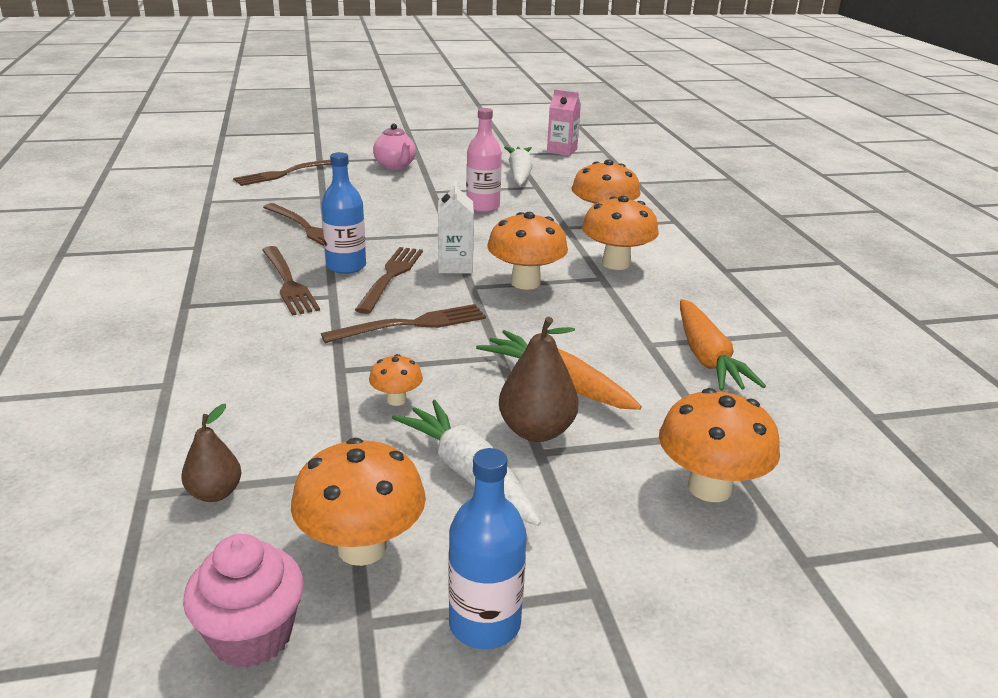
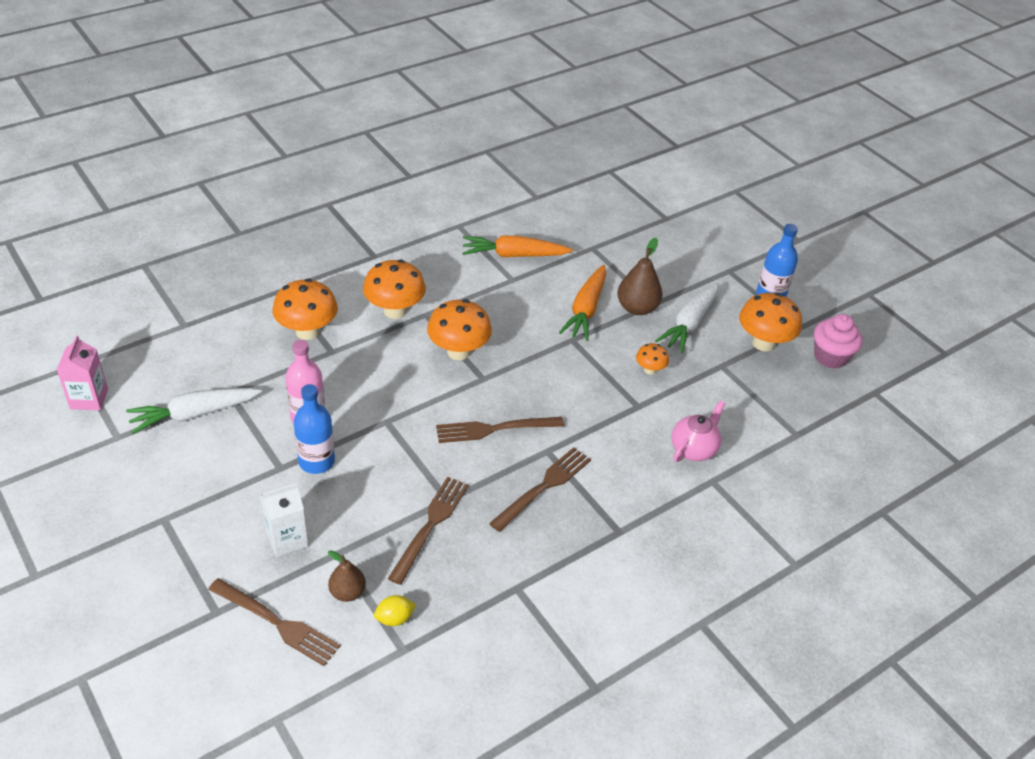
camera: 115 degrees left, 15 degrees up
(215, 493) = (774, 408): brown pear -> brown pear (347, 592)
(237, 203) = (394, 618): none -> yellow lemon
(346, 266) = (493, 463): blue bottle -> blue bottle (316, 461)
(395, 166) = (207, 529): pink teapot -> pink teapot (693, 449)
(412, 324) = (560, 392): brown fork -> none
(455, 266) = (452, 398): white carton -> white carton (287, 539)
(707, 358) = (513, 255): orange carrot -> orange carrot turned 150 degrees counterclockwise
(709, 488) = (638, 246): orange mushroom -> none

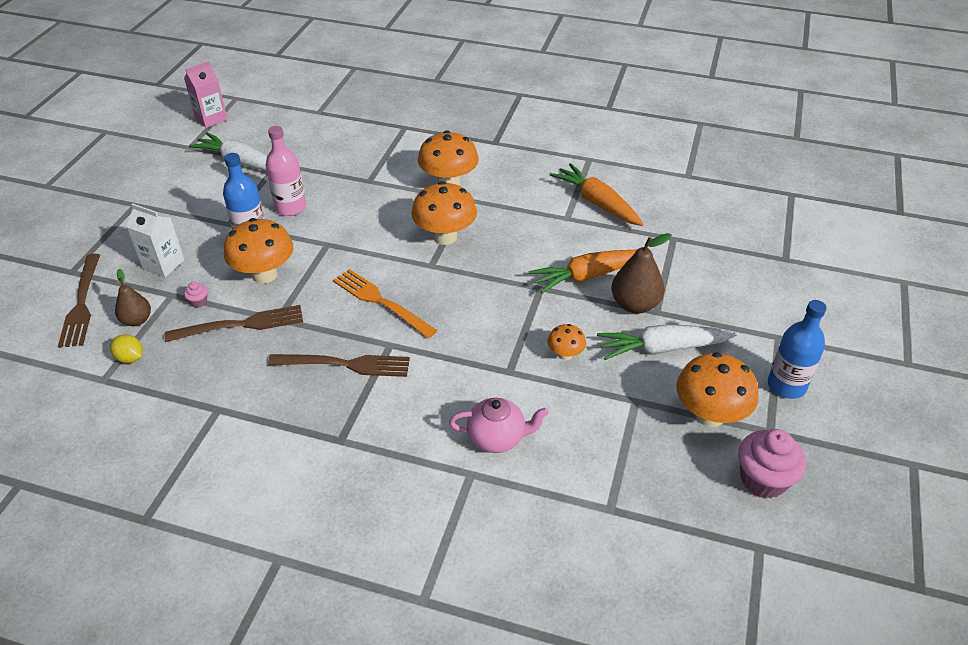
camera: 55 degrees right, 0 degrees up
(307, 331) = (375, 159): orange mushroom -> orange mushroom (264, 274)
(369, 539) = (198, 302): none -> pink cupcake
(494, 429) = (380, 302): brown fork -> orange fork

